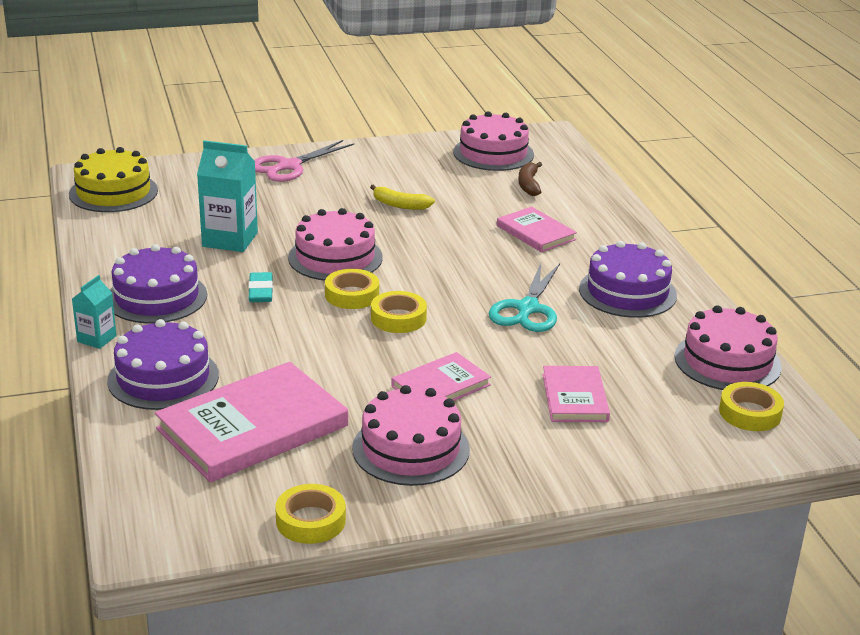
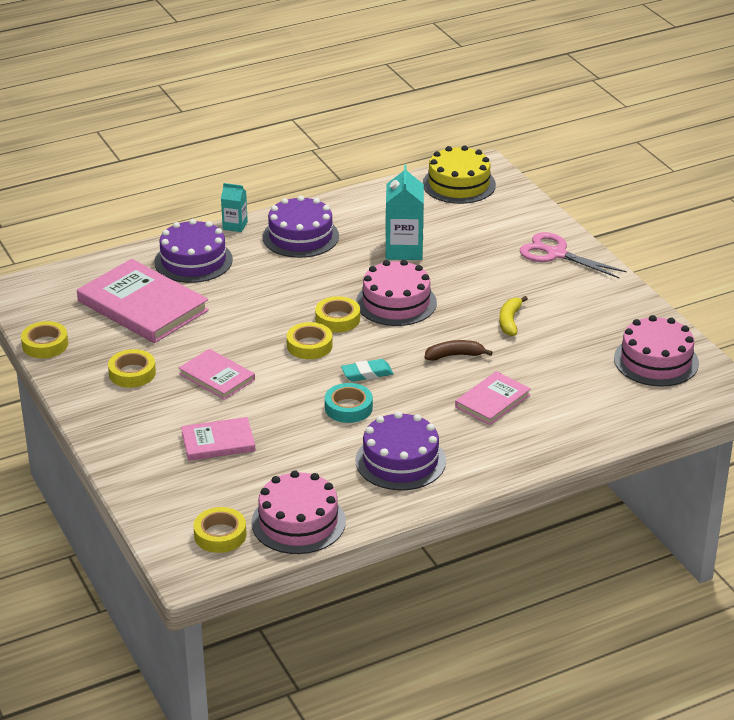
camera: 80 degrees right, 5 degrees up
(261, 291) = (326, 278): turquoise eraser -> turquoise eraser (367, 373)
(411, 449) = (132, 373): pink cake -> yellow tape
(527, 309) = (348, 408): turquoise scissors -> turquoise tape
(529, 185) = (594, 388): brown banana -> brown banana (454, 355)

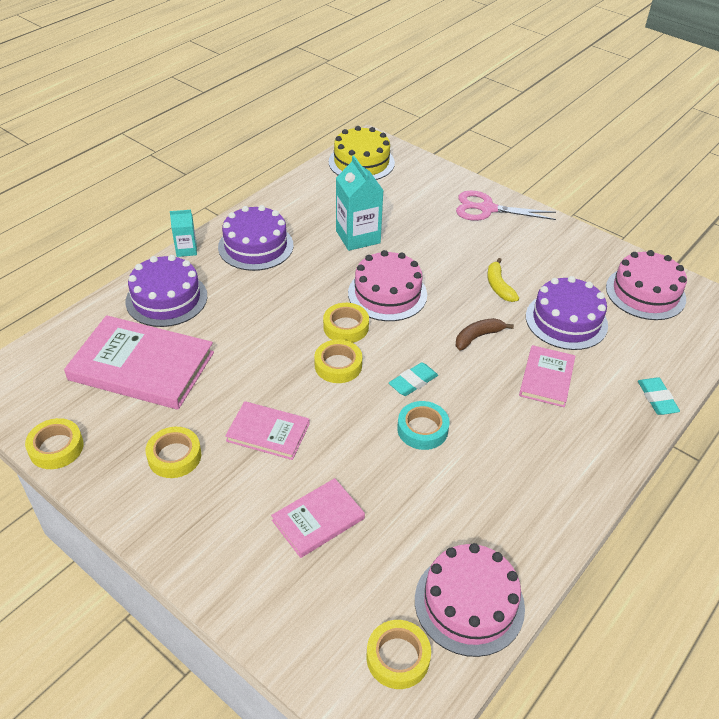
camera: 25 degrees left, 10 degrees up
(400, 461) = (515, 480): purple cake -> purple cake (566, 320)
(584, 441) = (657, 399): none -> turquoise eraser

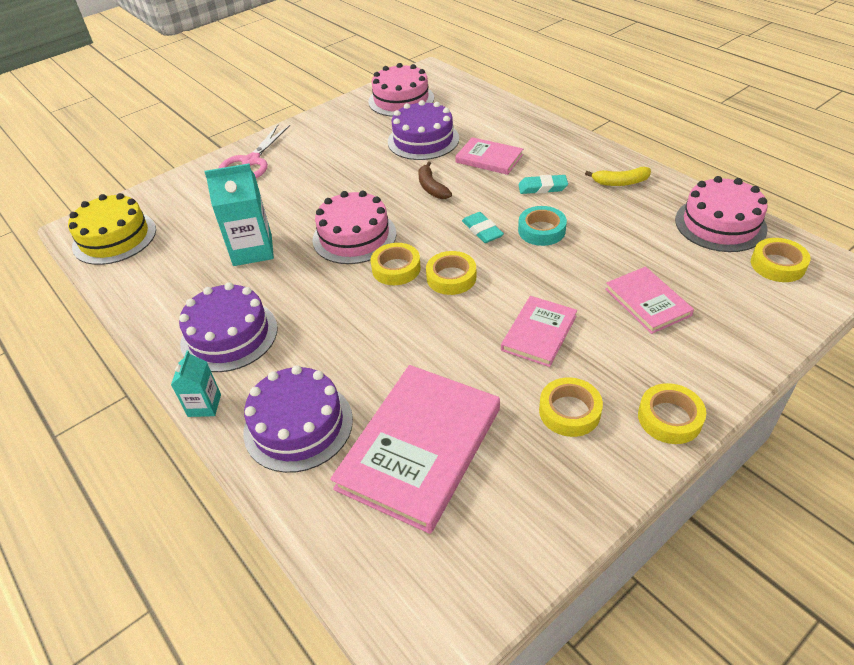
camera: 75 degrees left, 0 degrees up
(56, 448) = (552, 536): yellow tape -> yellow tape (669, 418)
(498, 286) = (367, 168): yellow banana -> yellow banana (620, 182)
(657, 399) = (518, 114): turquoise eraser -> turquoise eraser (542, 187)

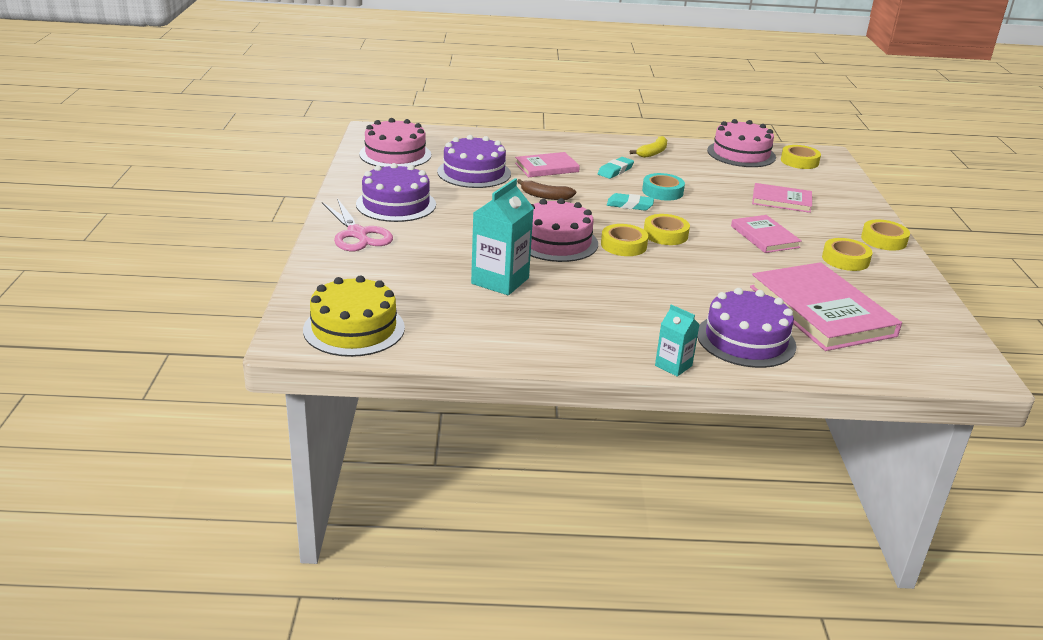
camera: 55 degrees left, 15 degrees down
(229, 335) = (601, 328): purple cake -> purple cake (396, 204)

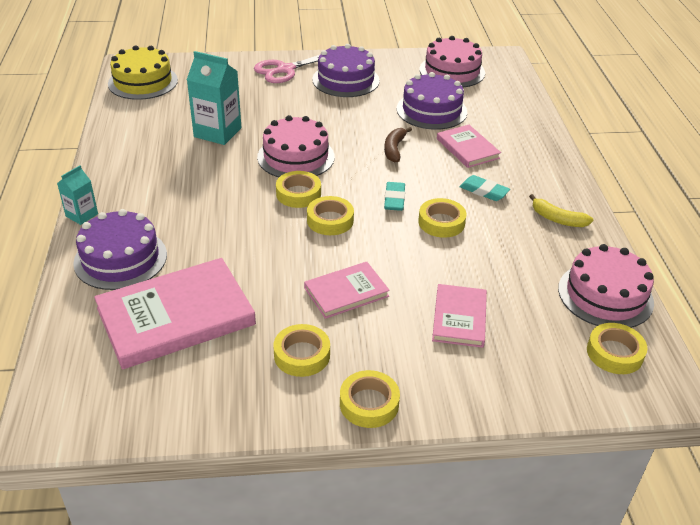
camera: 85 degrees right, 10 degrees up
(662, 191) = (441, 222): turquoise tape -> yellow tape

